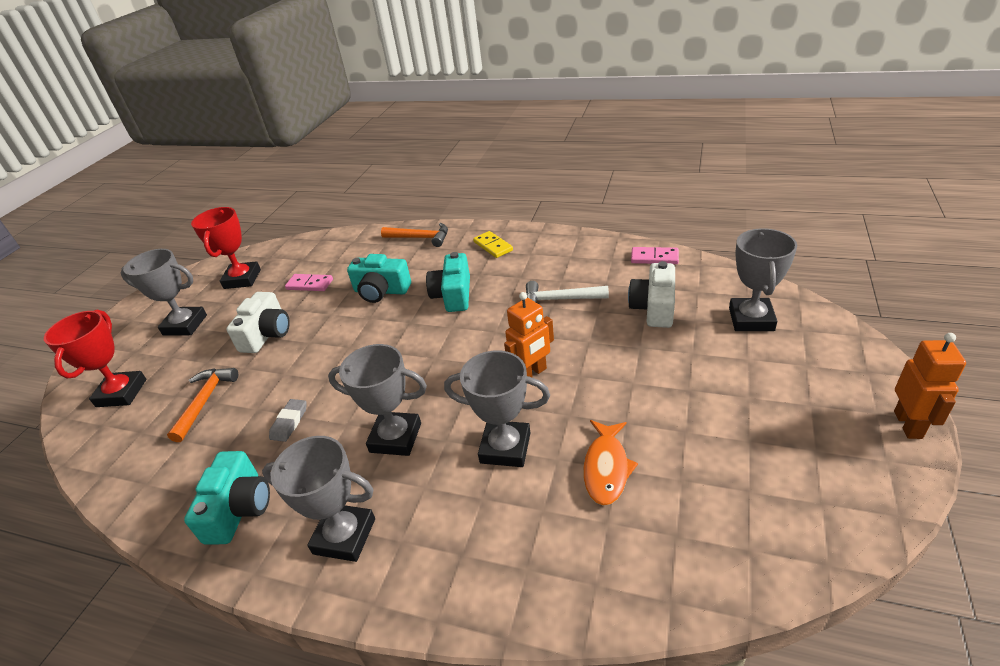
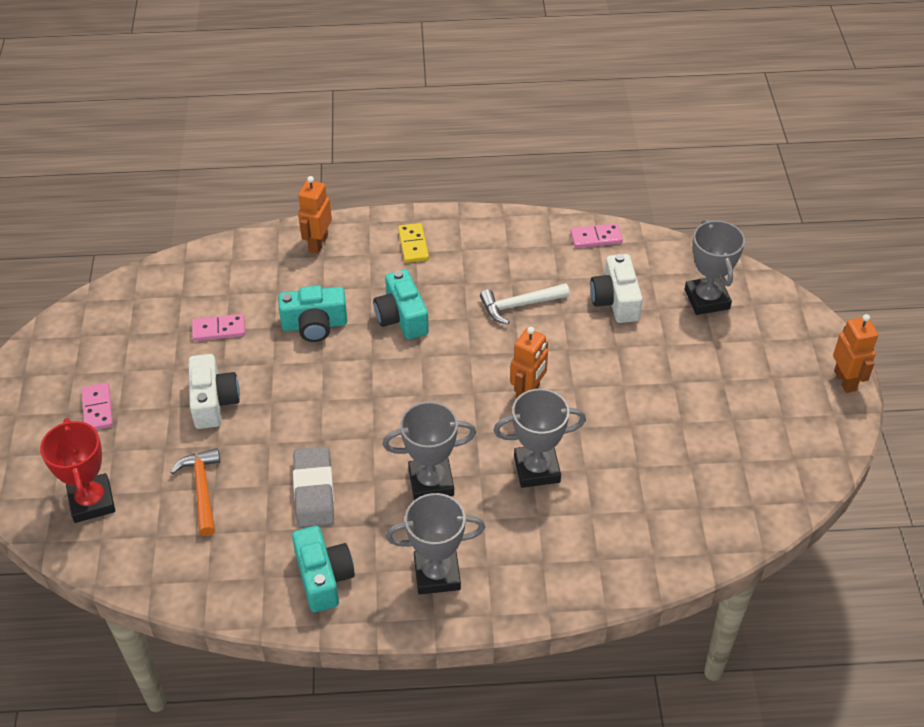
camera: 25 degrees left, 10 degrees up
(185, 325) = (97, 408): grey trophy -> pink domino
(242, 279) = (122, 335): red trophy -> none
(289, 422) = (314, 491): grey eraser -> grey eraser, size x1.79
(420, 238) = (318, 243): orange hammer -> orange robot
(493, 246) = (413, 244): yellow domino -> yellow domino turned 45 degrees clockwise
(606, 468) = (629, 467): orange fish -> none

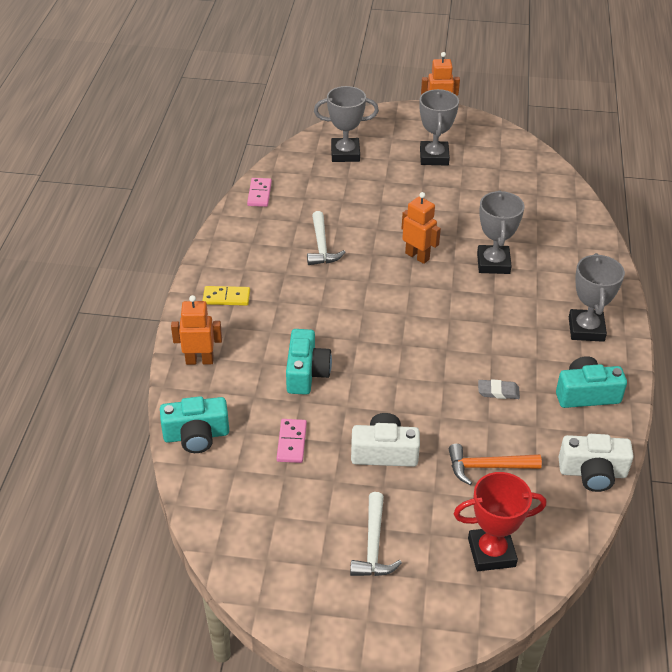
camera: 80 degrees left, 5 degrees down
(97, 408) = (373, 545): pink domino -> white hammer
(314, 491) = (498, 392): grey eraser -> grey eraser, size x0.56
(318, 243) = (199, 360): orange robot -> orange robot turned 150 degrees clockwise
(402, 317) = (314, 316): turquoise camera -> turquoise camera (196, 435)
(431, 482) = (498, 321): grey trophy -> grey trophy (434, 157)
(615, 300) = (332, 196): white camera -> white camera (592, 472)

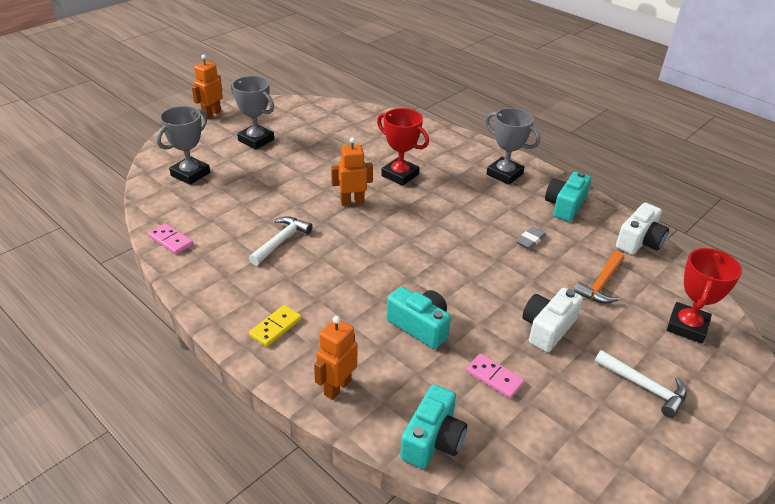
camera: 55 degrees left, 5 degrees down
(321, 246) = (281, 241): white hammer -> white hammer turned 90 degrees counterclockwise
(493, 263) = (400, 175): grey trophy -> red trophy

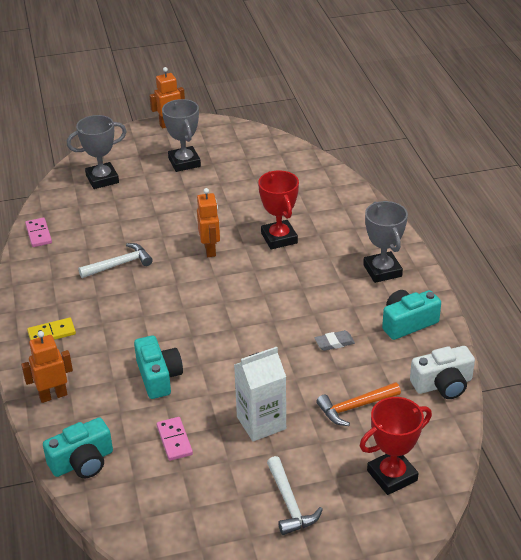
camera: 35 degrees right, 0 degrees up
(352, 202) = (210, 250): orange robot -> orange robot turned 60 degrees clockwise
(547, 328) = (261, 423): white camera -> white carton

